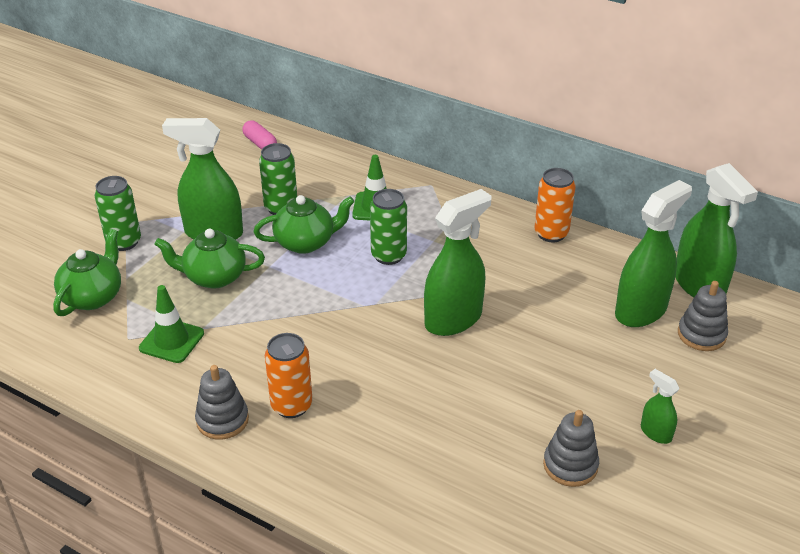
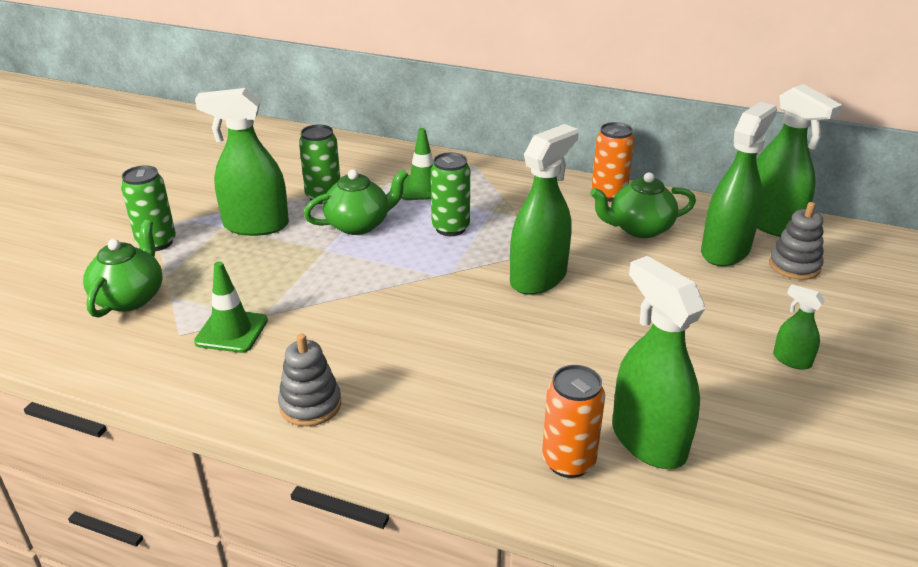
camera: 10 degrees left, 5 degrees down
(214, 277) = (266, 265): green teapot -> green teapot (639, 228)
(260, 143) = (286, 145): pink capsule -> none
(291, 405) = (387, 380): orange can -> orange can (568, 461)
(496, 492) = (648, 440): none -> green spray bottle
(570, 465) = (717, 403): grey stacking toy -> none

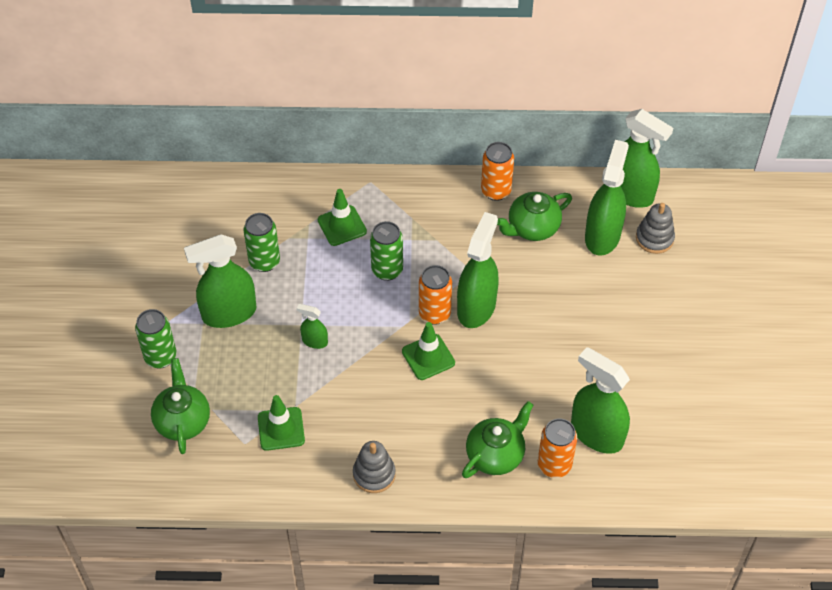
camera: 20 degrees left, 20 degrees up
(359, 225) = (312, 288): green teapot -> green teapot (496, 455)
(453, 308) = (428, 357): none -> green traffic cone
(484, 273) = (434, 313): none -> orange can
(791, 360) = (669, 336): green spray bottle -> green spray bottle (314, 341)

